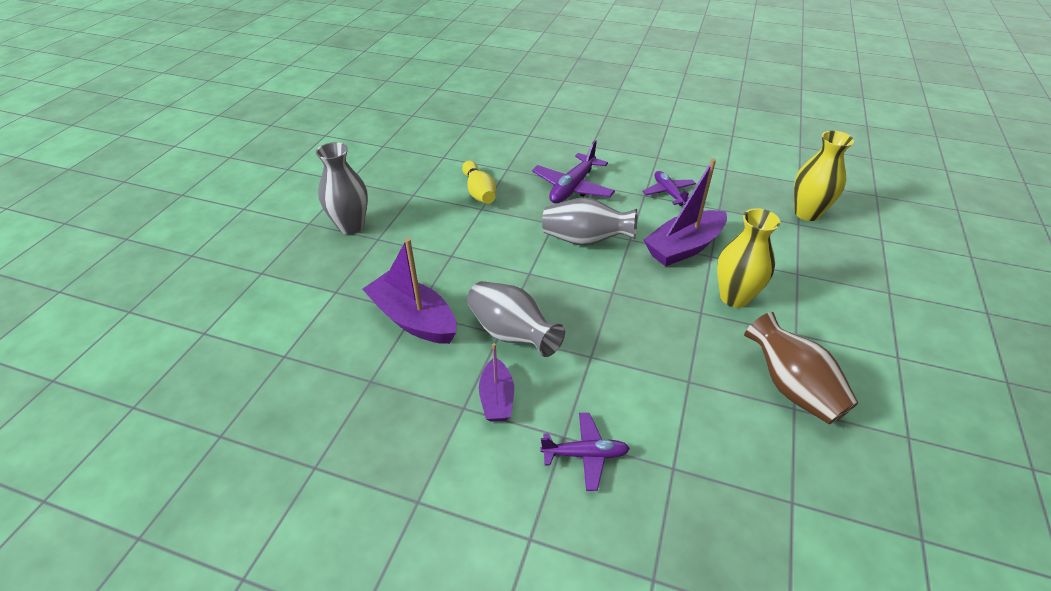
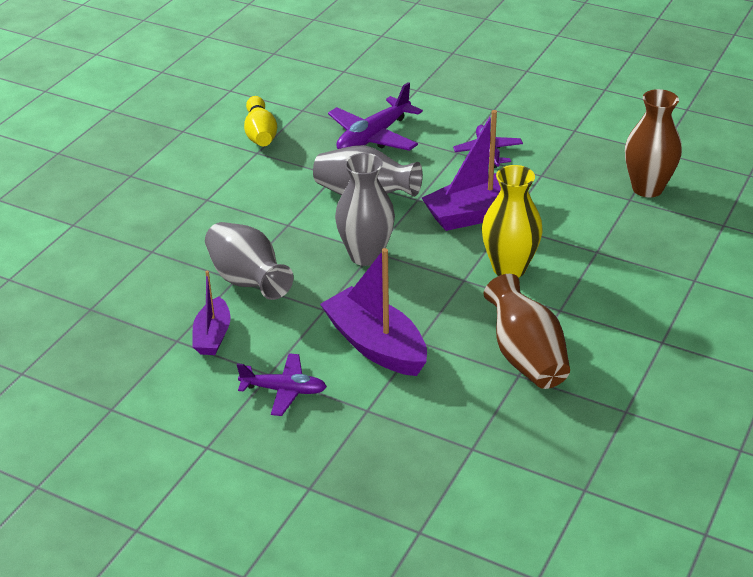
camera: 10 degrees right, 5 degrees down
(351, 226) = (104, 159): grey vase -> grey vase (366, 255)
(413, 319) = (148, 257): purple boat -> purple boat (375, 345)
(807, 213) = (647, 188): yellow vase -> brown vase

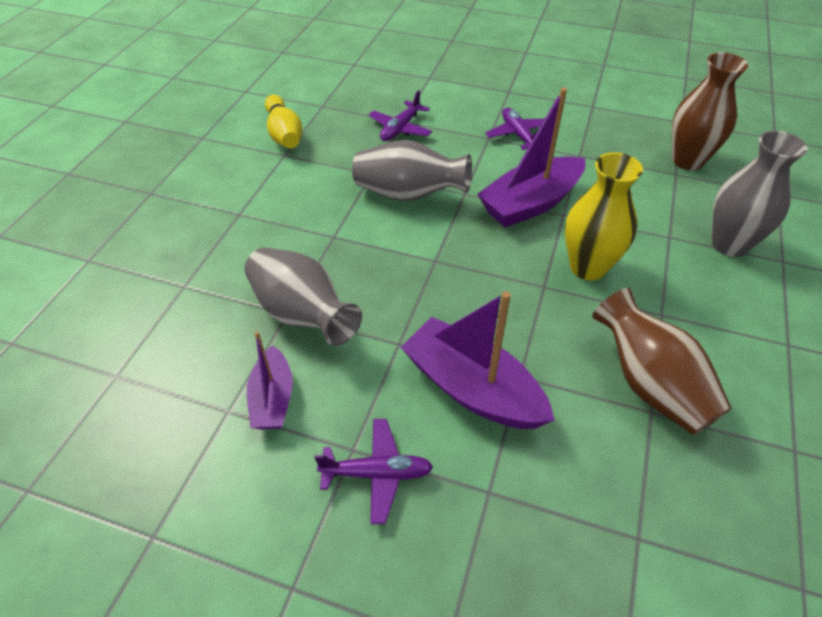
camera: 10 degrees left, 10 degrees up
(366, 255) = (428, 266): grey vase -> grey vase (729, 244)
(373, 137) = (400, 128): purple plane -> purple plane, size x0.64

